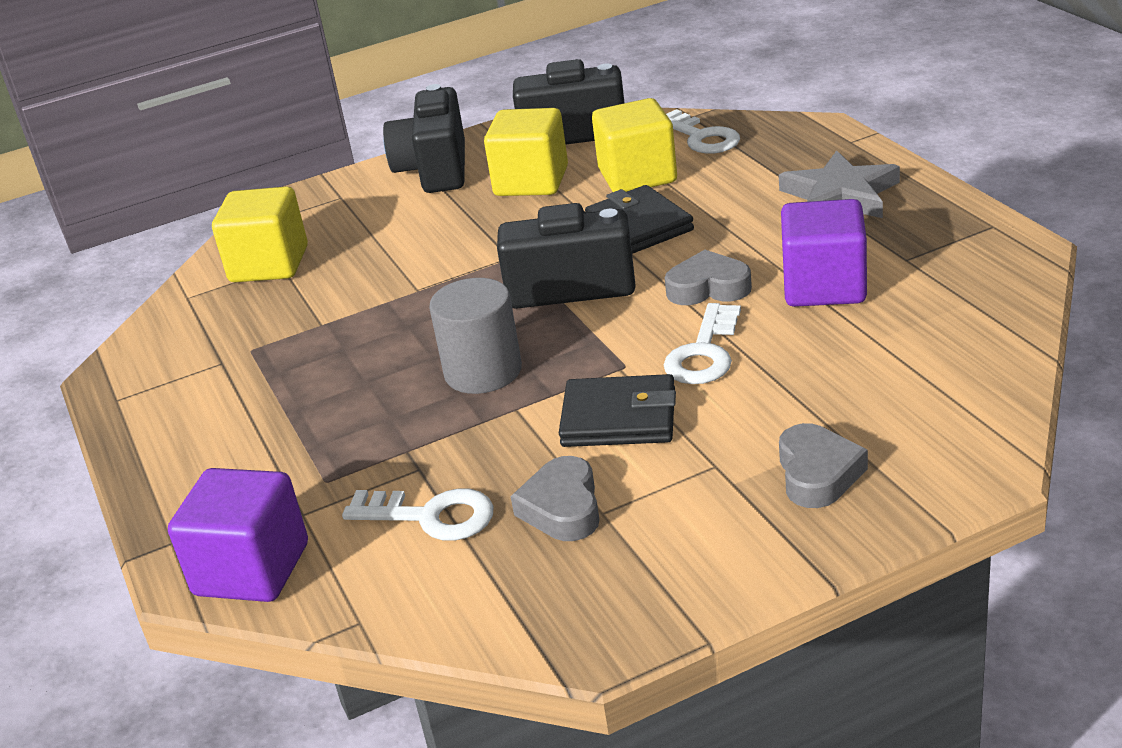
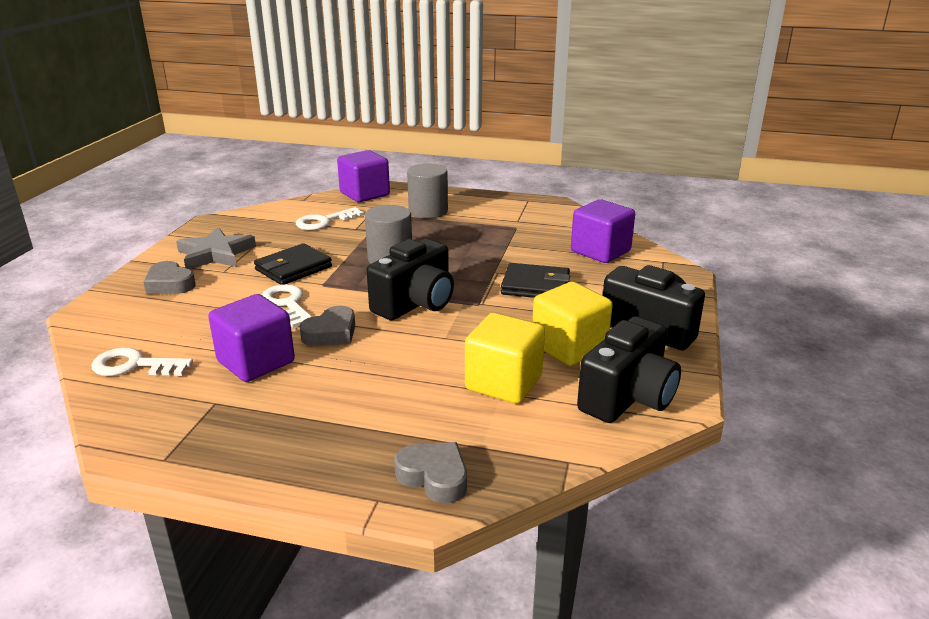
camera: 125 degrees right, 5 degrees down
(266, 452) = (428, 211): none -> grey cylinder
(269, 264) = (600, 251): yellow cube -> purple cube
(562, 508) = (274, 239): grey heart -> grey heart (434, 477)
(639, 225) = (437, 350): black wallet -> black wallet (535, 286)
(702, 137) = (517, 441): white key -> white key (134, 365)
(840, 195) = (320, 434): grey star -> grey star (215, 254)

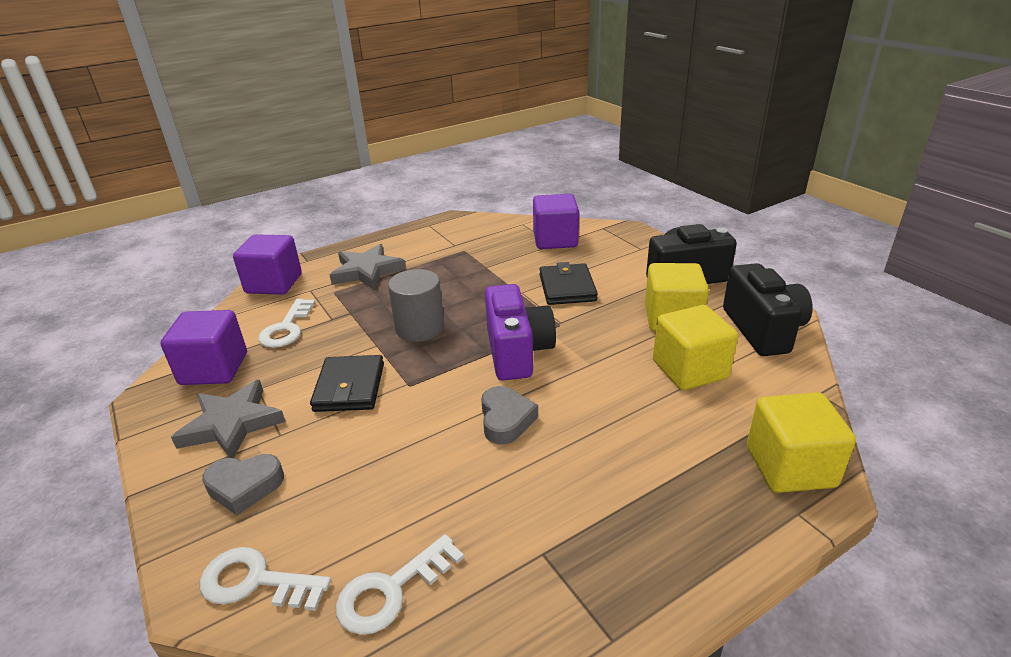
camera: 45 degrees left, 5 degrees up
(256, 362) = (498, 490): purple cube -> purple cube (214, 369)
(287, 304) = (414, 422): white key -> white key (255, 581)
(416, 304) = (517, 352): black camera -> purple camera
(428, 211) = (367, 271): grey cylinder -> grey star
(434, 477) = (790, 466): grey heart -> yellow cube
(535, 286) = (567, 288): black wallet -> black wallet turned 60 degrees counterclockwise

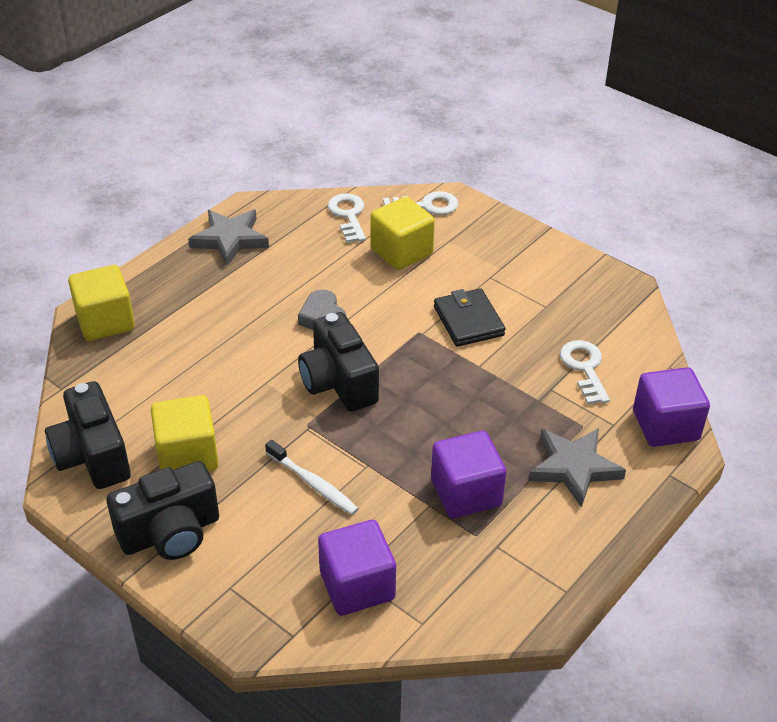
camera: 160 degrees right, 10 degrees up
(214, 369) = (603, 315): purple cube -> purple cube (466, 493)
(232, 424) = (534, 277): grey star -> grey star (230, 239)
(245, 486) = (480, 243): grey heart -> none
(391, 591) = (348, 215): white key -> white key turned 45 degrees counterclockwise
(420, 328) = (449, 393): grey cylinder -> none
(517, 352) = (338, 382): purple camera -> black camera
(567, 288) = (313, 483): black wallet -> white toothbrush
(690, 369) = (172, 392): yellow cube -> yellow cube (401, 251)

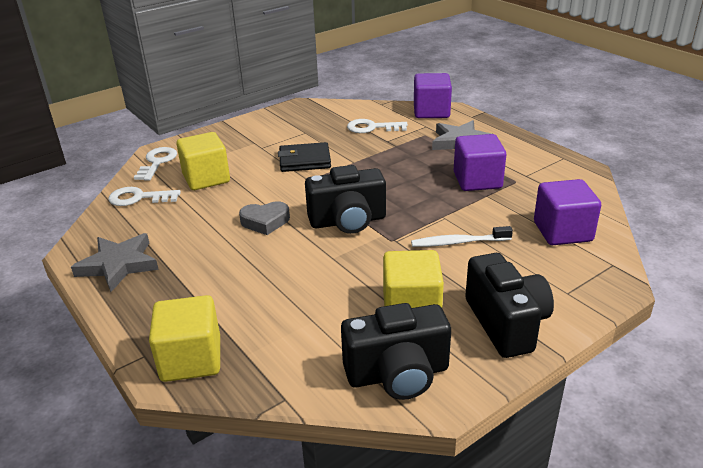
camera: 75 degrees left, 10 degrees down
(313, 483) = (458, 242): white toothbrush -> white toothbrush turned 150 degrees counterclockwise

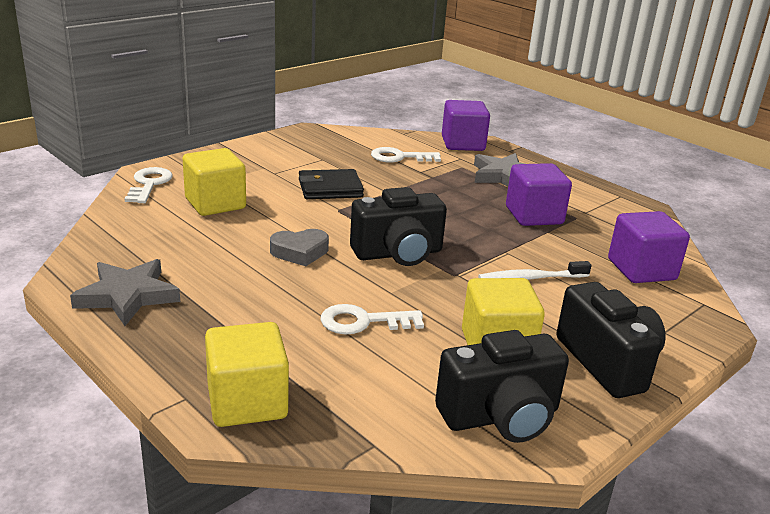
camera: 10 degrees left, 5 degrees down
(138, 198) = (135, 222): white key -> white key (363, 322)

